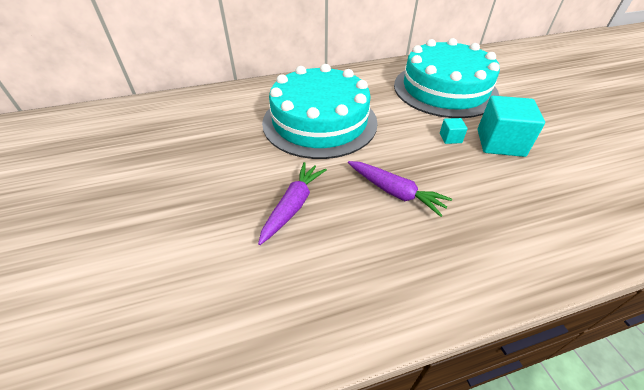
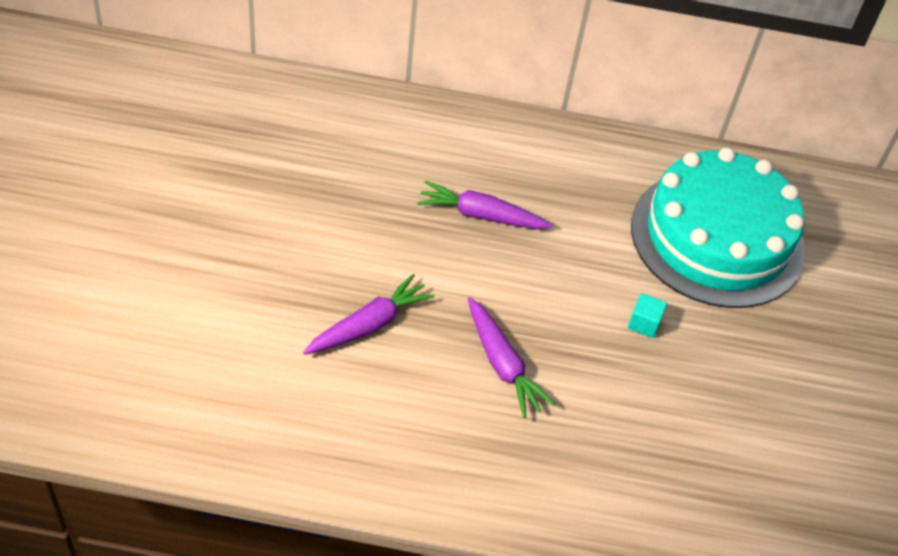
camera: 20 degrees right, 5 degrees up
(319, 122) = (481, 215): turquoise cake -> purple carrot
(500, 143) = (708, 363): turquoise cube -> none

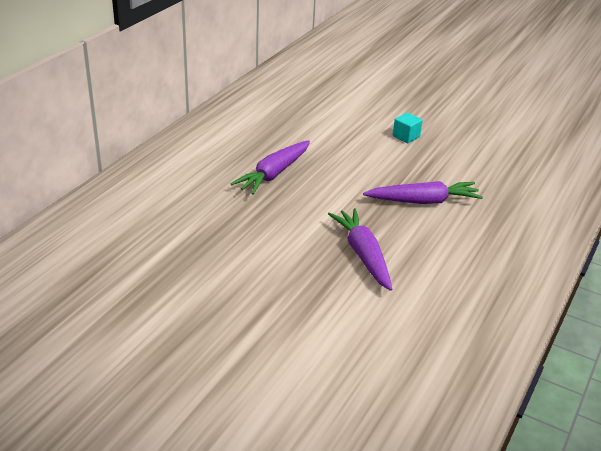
camera: 65 degrees left, 15 degrees down
(717, 237) = (343, 91): turquoise cake -> none

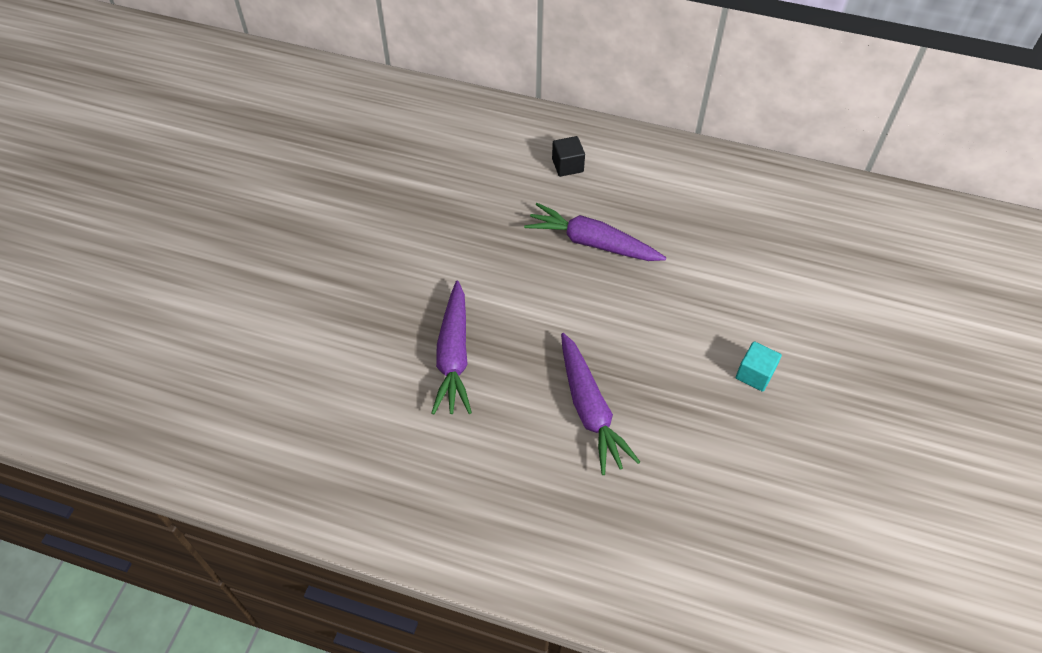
camera: 80 degrees right, 20 degrees up
(188, 171) = (567, 165): none -> black cube
(363, 255) = (454, 355): purple carrot -> purple carrot turned 120 degrees clockwise

